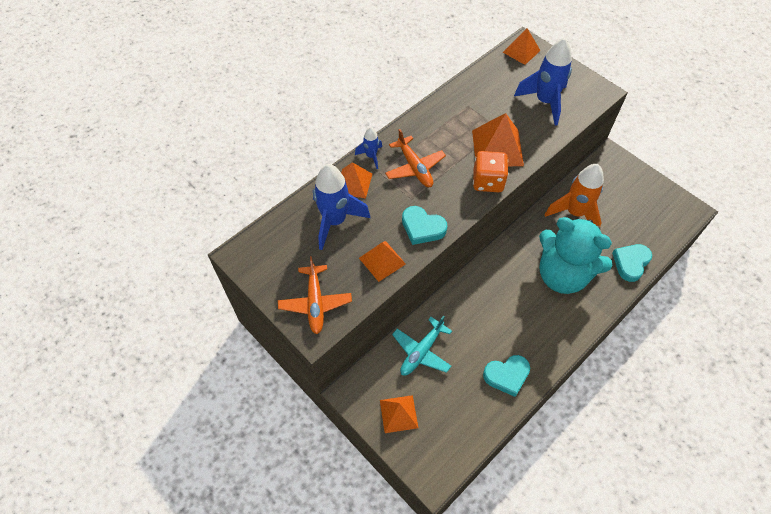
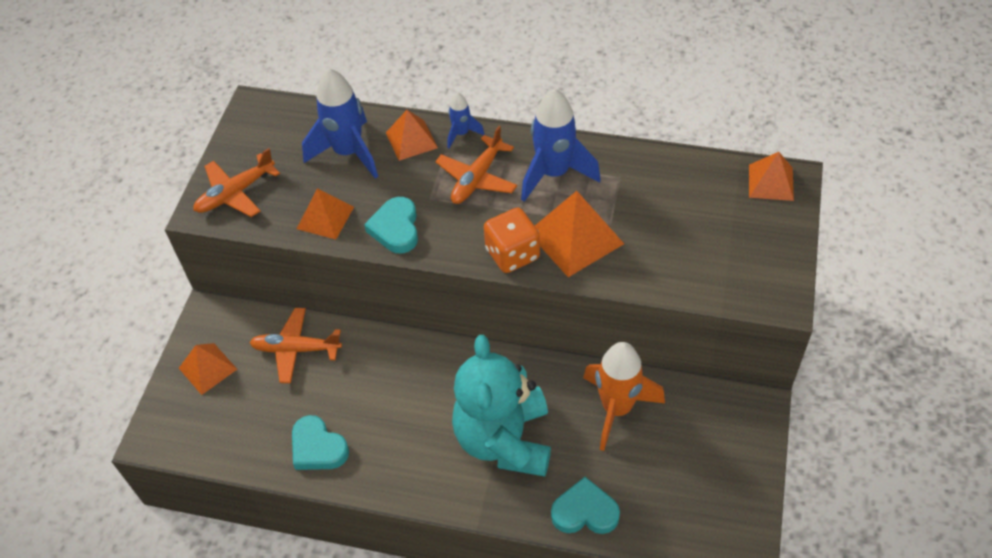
camera: 60 degrees right, 5 degrees down
(421, 352) = (296, 349): turquoise plane -> orange plane
(545, 102) = (700, 248): blue rocket -> blue rocket (554, 174)

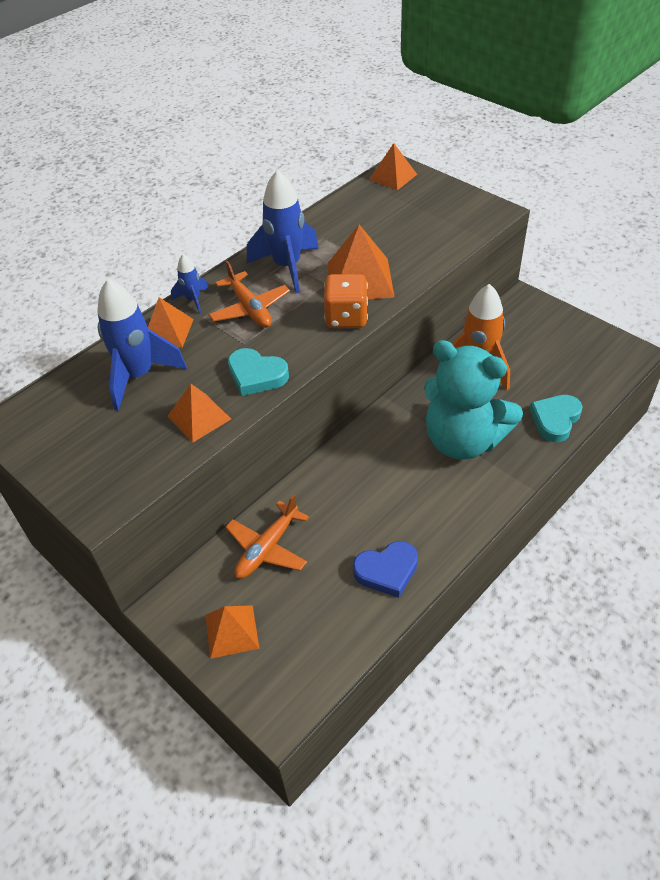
camera: 60 degrees left, 5 degrees down
(235, 193) = (103, 474): orange plane -> none
(318, 447) = (387, 571): turquoise heart -> blue heart

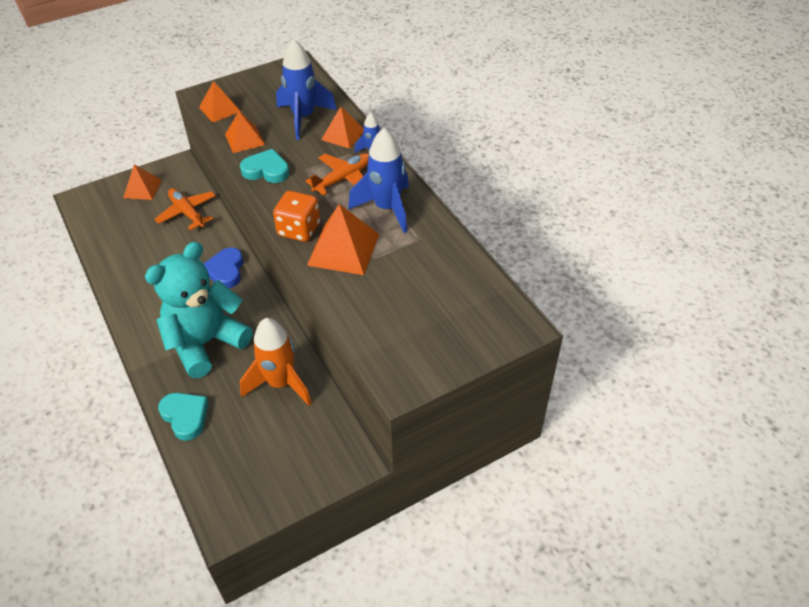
camera: 105 degrees right, 0 degrees up
(250, 309) = (343, 178): orange plane -> orange plane turned 150 degrees clockwise
(256, 375) = (266, 170): turquoise heart -> turquoise heart turned 60 degrees clockwise
(387, 571) = (128, 265): blue heart -> blue heart (226, 270)
(393, 176) = (507, 317): orange pyramid -> orange pyramid (220, 109)

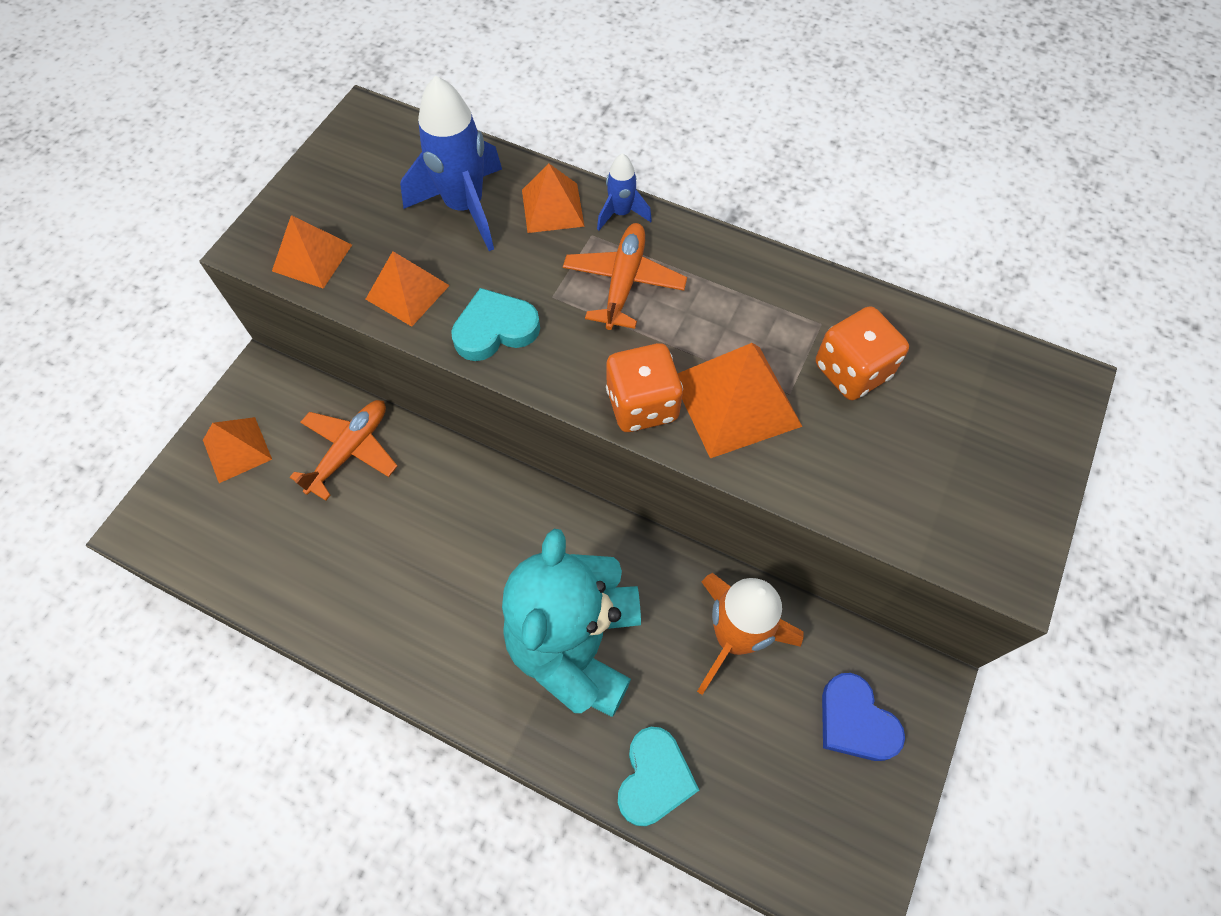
camera: 35 degrees left, 15 degrees up
(185, 416) = (654, 778): turquoise heart -> turquoise heart turned 90 degrees clockwise
(187, 213) = (350, 450): orange plane -> orange plane turned 105 degrees clockwise
(226, 270) = (498, 511): blue heart -> blue heart (855, 721)
(387, 208) = (730, 299): blue rocket -> none
(414, 265) = (852, 371): none -> orange dice

